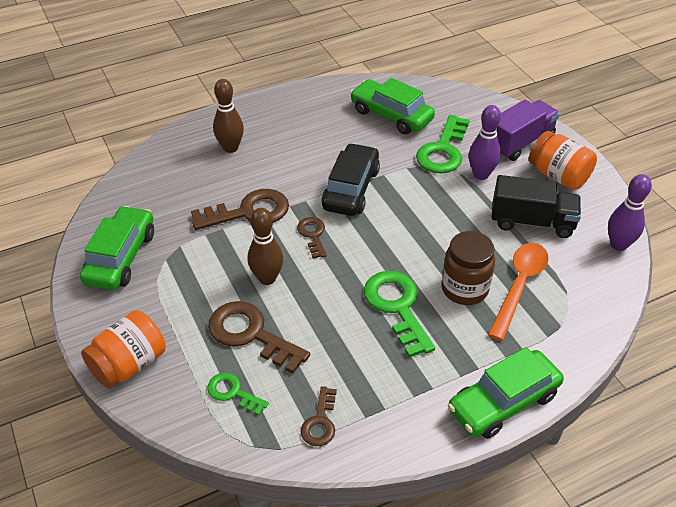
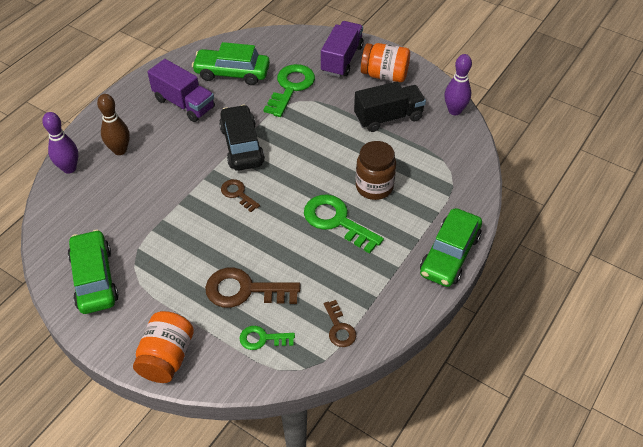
camera: 30 degrees left, 5 degrees up
(249, 212) = (174, 197): brown key -> none
(267, 278) = (226, 243): brown bowling pin -> none
(322, 127) = (184, 103): none -> purple truck
(443, 151) = (291, 87): green key -> green key turned 150 degrees counterclockwise
(481, 174) = (330, 95): purple bowling pin -> purple bowling pin (69, 168)
(519, 286) = (409, 169): orange spoon -> none

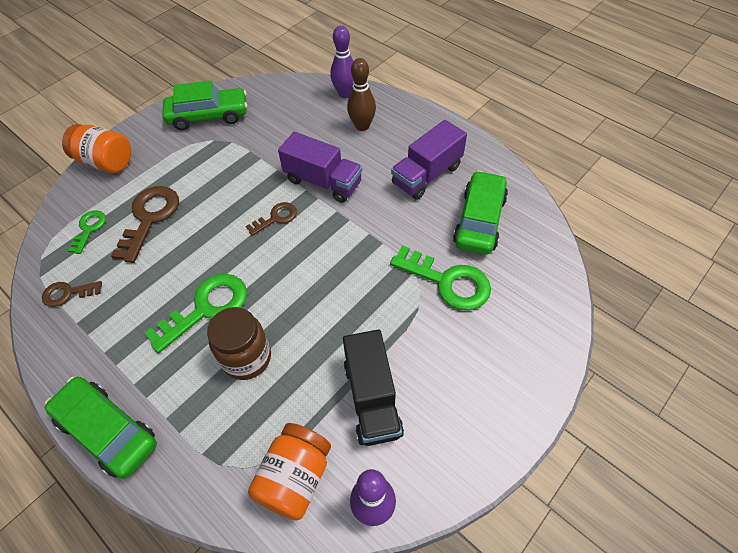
camera: 100 degrees right, 5 degrees up
(242, 145) = (349, 225): black car -> none
(342, 59) = (506, 352): purple truck -> purple truck (323, 182)
(384, 75) = (468, 409): orange jar -> orange jar (295, 478)

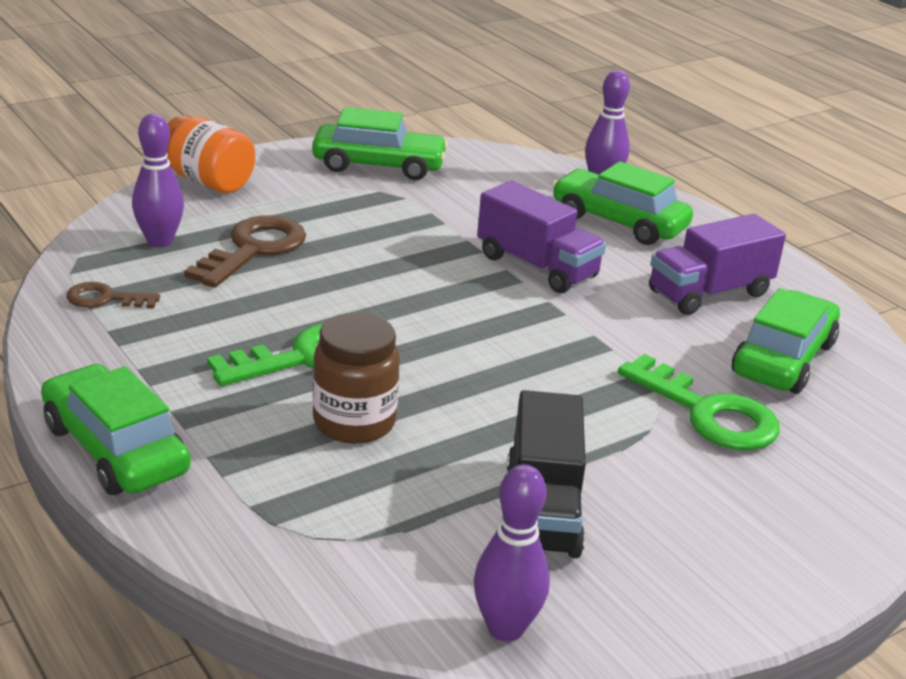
camera: 10 degrees right, 25 degrees down
(89, 229) = (160, 241): green key -> purple bowling pin
(276, 218) = (449, 288): brown key -> none
(295, 478) = (388, 565): orange jar -> none
(362, 126) = (619, 222): brown bowling pin -> green car

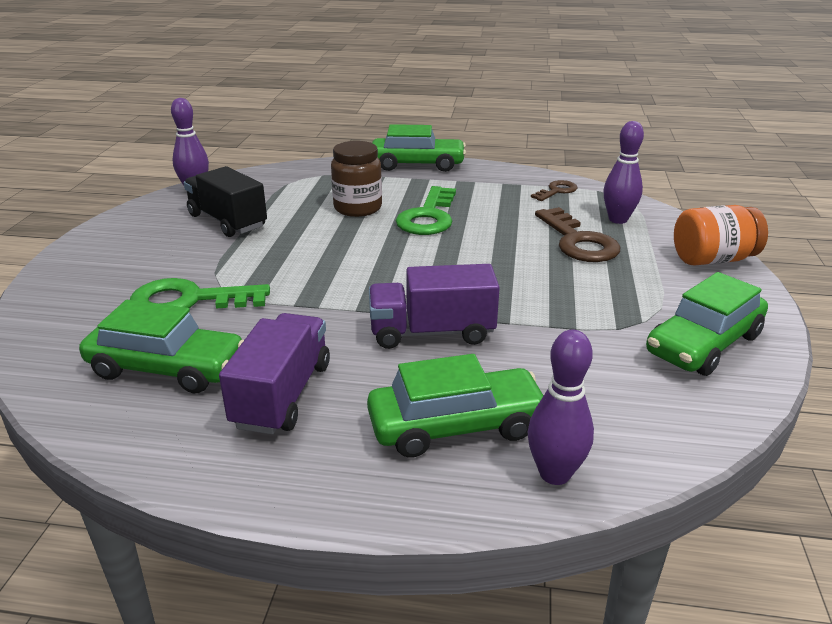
camera: 135 degrees right, 0 degrees up
(783, 359) = (167, 368): green car -> green car turned 60 degrees counterclockwise

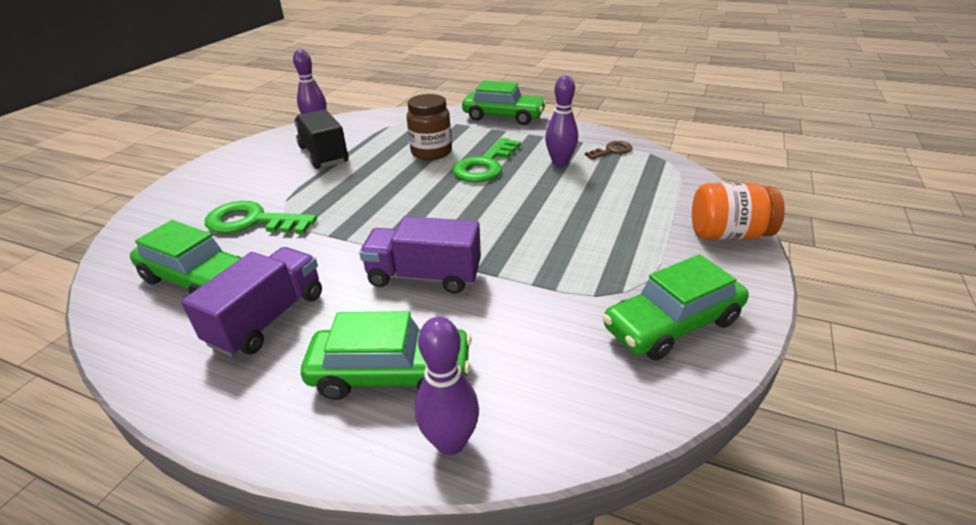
camera: 15 degrees right, 5 degrees up
(578, 242) = (605, 202): brown key -> none
(618, 219) = (654, 184): purple bowling pin -> purple bowling pin (560, 162)

